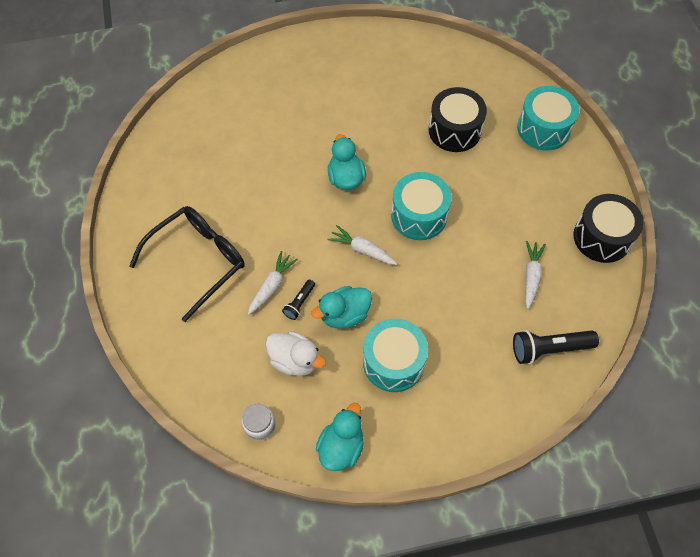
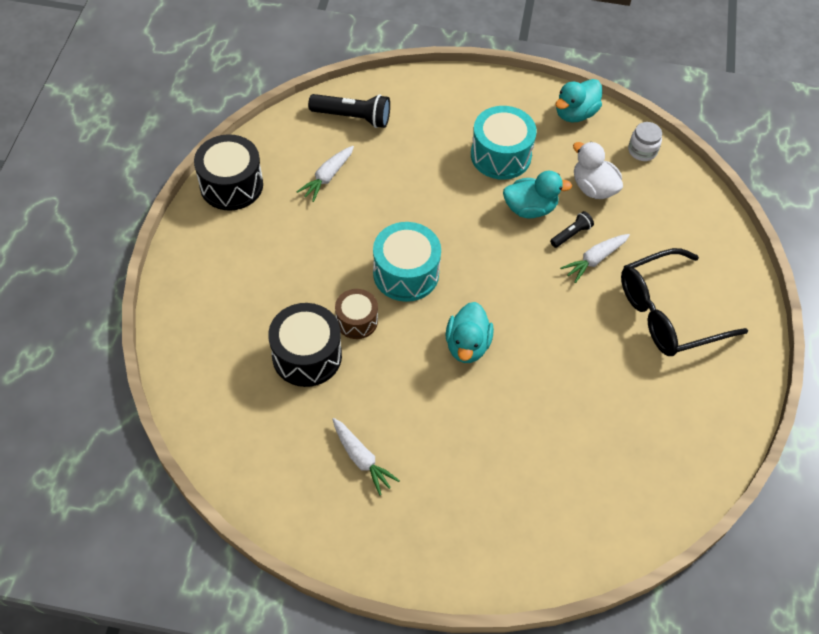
camera: 160 degrees left, 5 degrees down
(362, 250) = (484, 261): white carrot -> white carrot (361, 459)
(435, 166) = (356, 321): none -> brown drum
(543, 129) = (201, 318): turquoise drum -> none

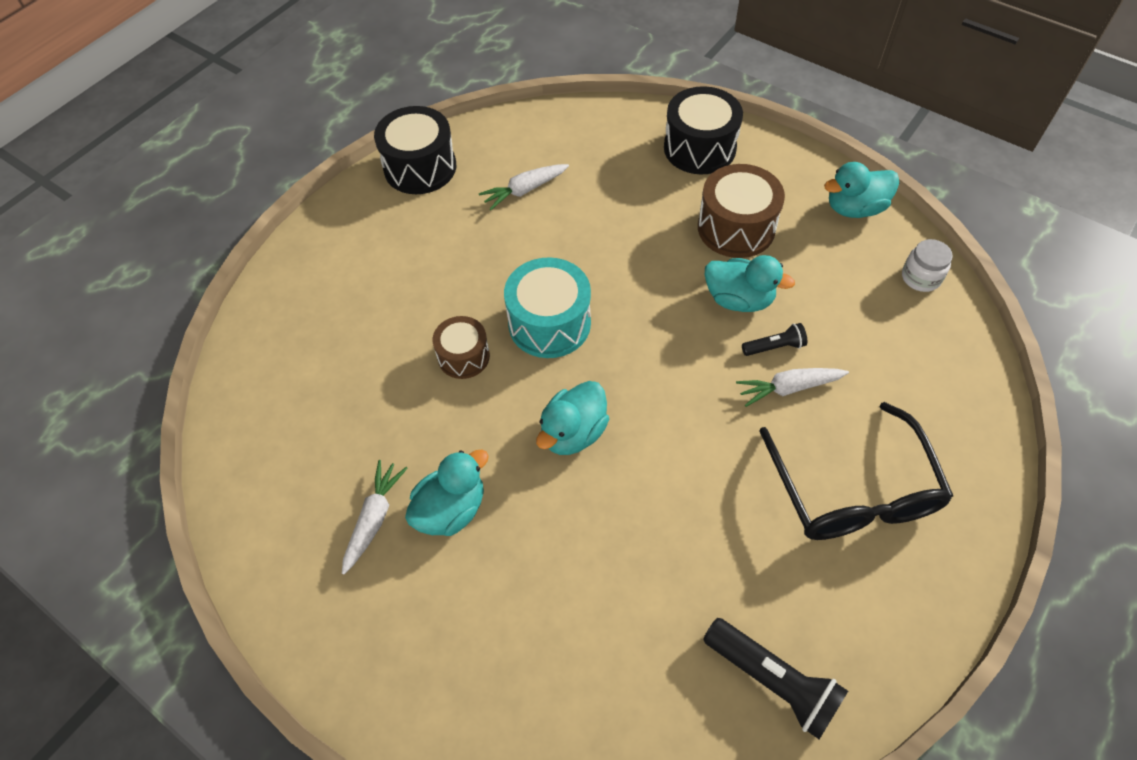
camera: 30 degrees right, 0 degrees up
(307, 356) = (387, 375): black drum -> black drum (699, 148)
(352, 117) = (589, 136): black flashlight -> black flashlight (772, 681)
(361, 459) = (374, 518): white carrot -> white carrot turned 150 degrees counterclockwise
(413, 431) = (451, 509): none -> turquoise duck
(501, 155) = (736, 228): turquoise drum -> brown drum
(593, 188) = (832, 301): white duck -> none
(668, 313) = (853, 491): black glasses -> black glasses turned 105 degrees counterclockwise

